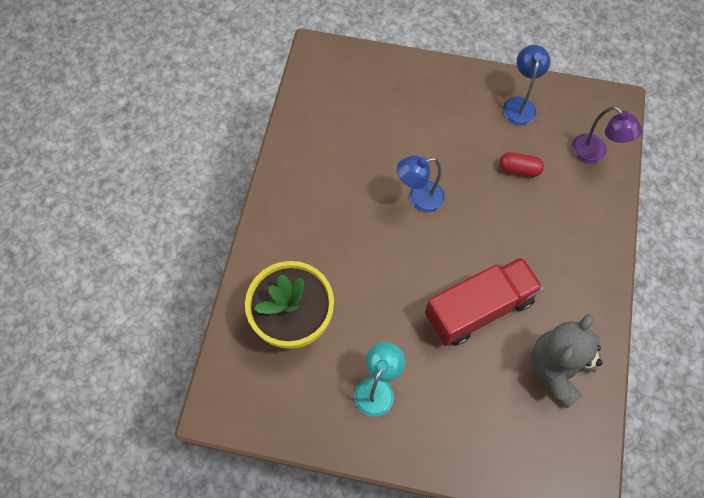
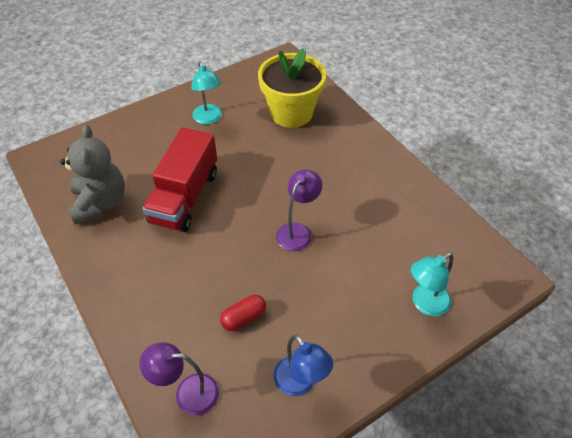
camera: 135 degrees right, 15 degrees down
(392, 82) = (424, 304): none -> turquoise lamp
(419, 198) = (297, 231): blue lamp -> purple lamp

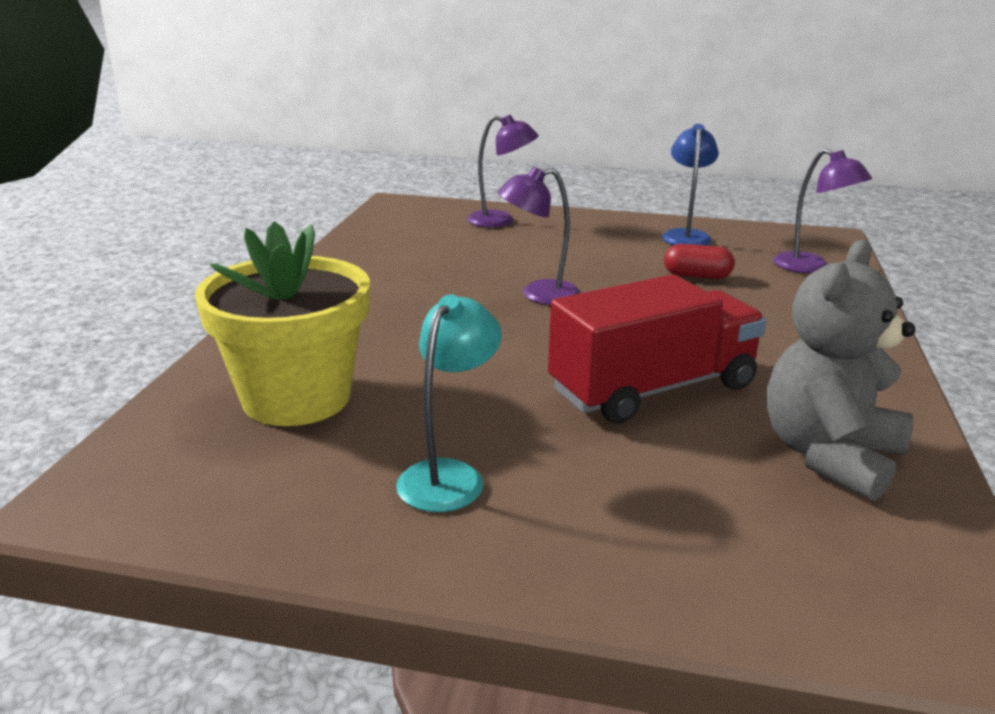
camera: 135 degrees left, 25 degrees down
(424, 304) = (501, 221): turquoise lamp -> purple lamp

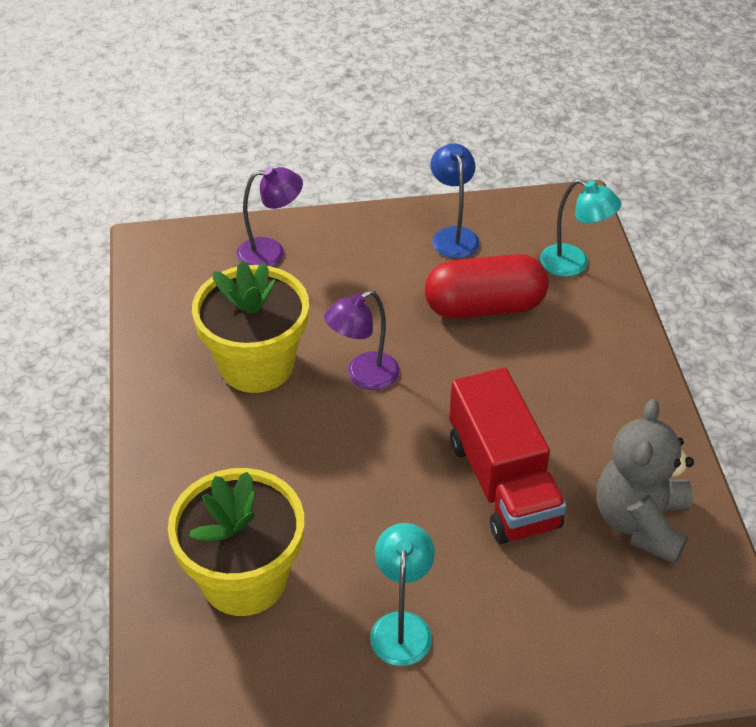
camera: 20 degrees left, 20 degrees up
(435, 272) = (256, 365): none -> yellow flower pot
(653, 389) = (502, 483): red truck -> red truck turned 120 degrees clockwise
(697, 276) = (484, 307): red capsule -> red capsule, size x1.99
(810, 267) = (573, 264): purple lamp -> turquoise lamp

